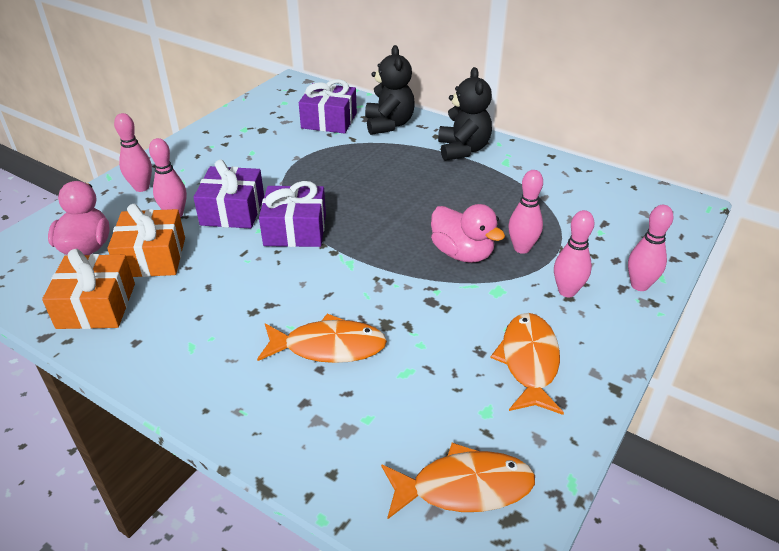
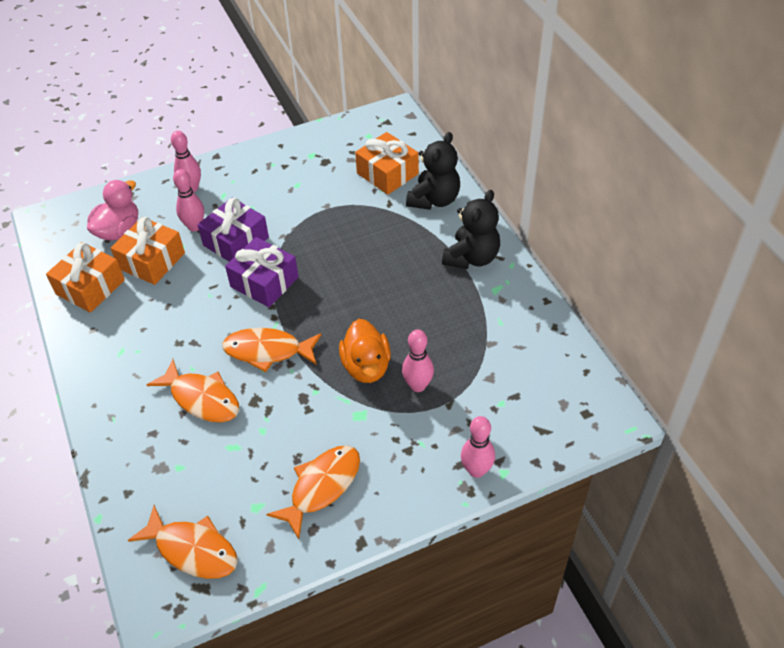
camera: 35 degrees right, 10 degrees up
(329, 120) = (387, 173): purple gift -> orange gift
(356, 280) = (267, 351): none -> orange fish
(462, 253) = (366, 366): pink duck -> orange duck
(567, 291) = (412, 444): pink bowling pin -> none

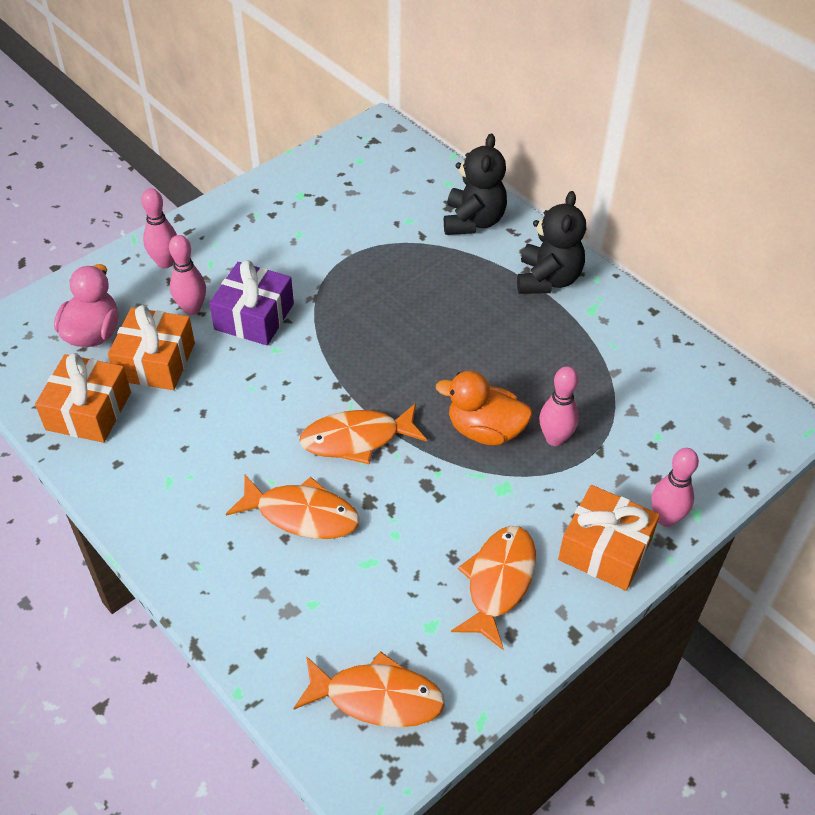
camera: 20 degrees left, 0 degrees up
(264, 282) = (313, 358): purple gift -> none
(366, 366) = (485, 430): orange duck -> orange duck turned 135 degrees clockwise
(387, 173) = (403, 201): orange gift -> orange gift (605, 549)

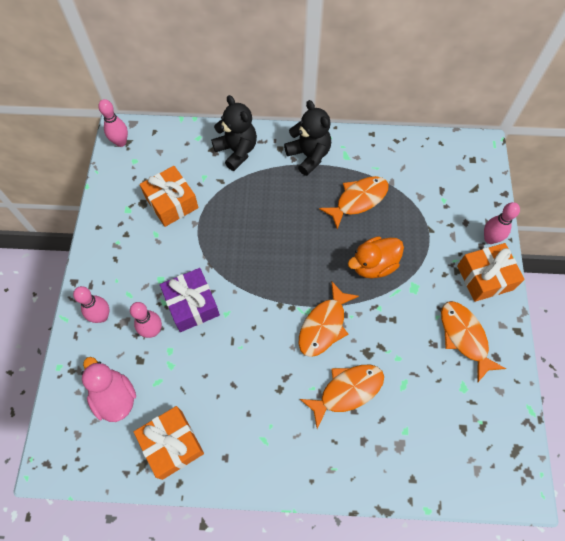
camera: 45 degrees left, 15 degrees up
(155, 362) = (172, 380): orange gift -> orange gift (171, 202)
(377, 697) = (483, 446): orange fish -> orange fish (358, 200)
(555, 438) = (406, 241): pink bowling pin -> pink bowling pin (121, 142)

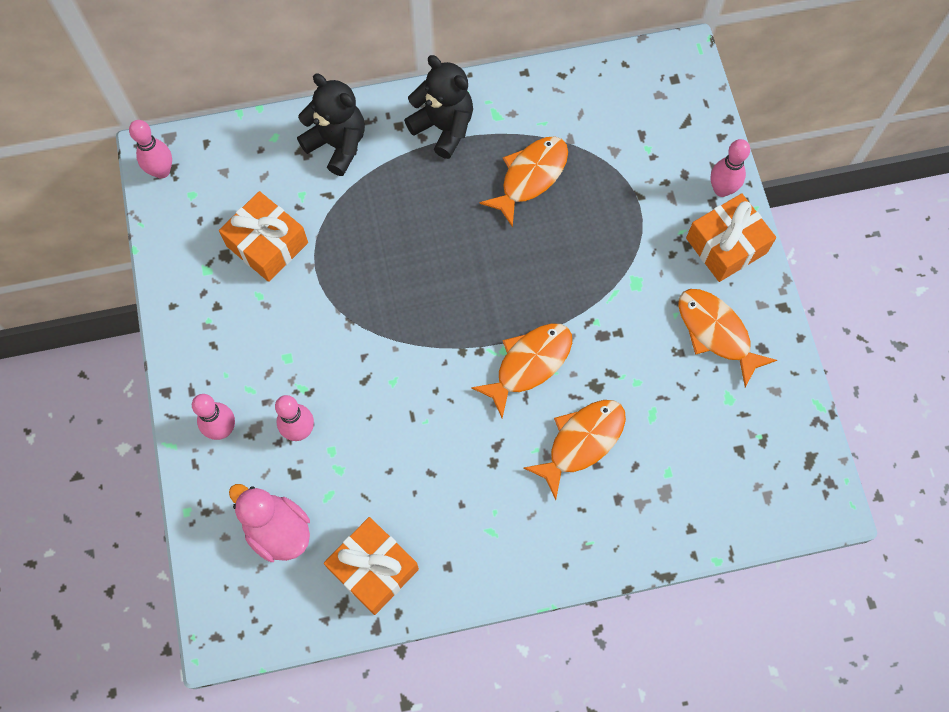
camera: 15 degrees left, 5 degrees up
(192, 305) = (342, 381): purple gift -> none
(324, 325) = (529, 364): orange fish -> orange fish turned 150 degrees counterclockwise
(373, 265) = (574, 265): orange duck -> none

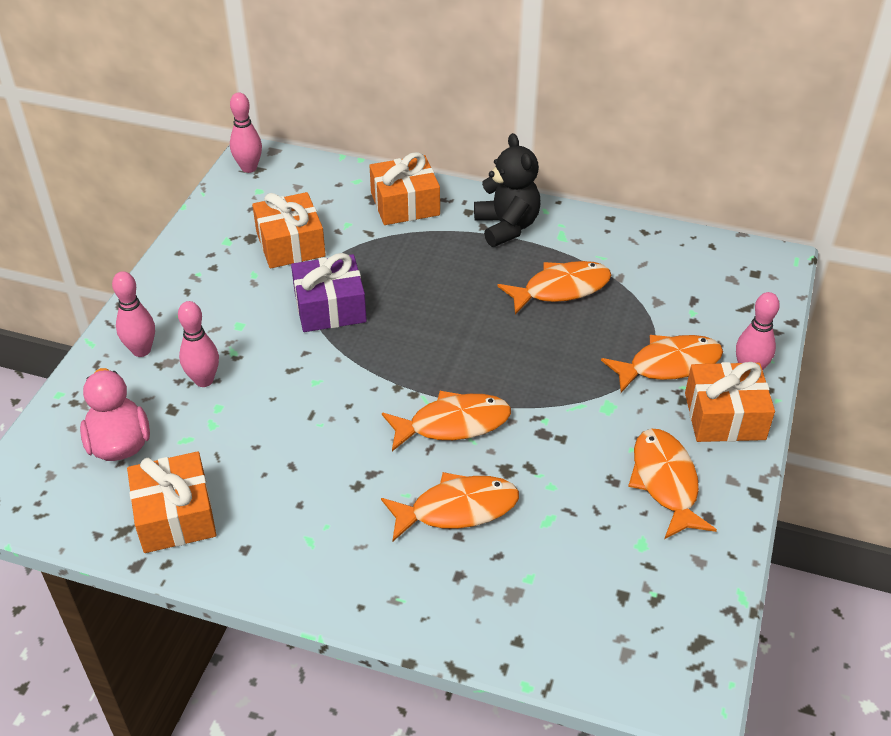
camera: 30 degrees right, 25 degrees down
(337, 144) = (405, 204): black teddy bear -> orange gift
(351, 297) = (330, 307): none -> purple gift
(658, 215) = (668, 365): none -> orange fish

